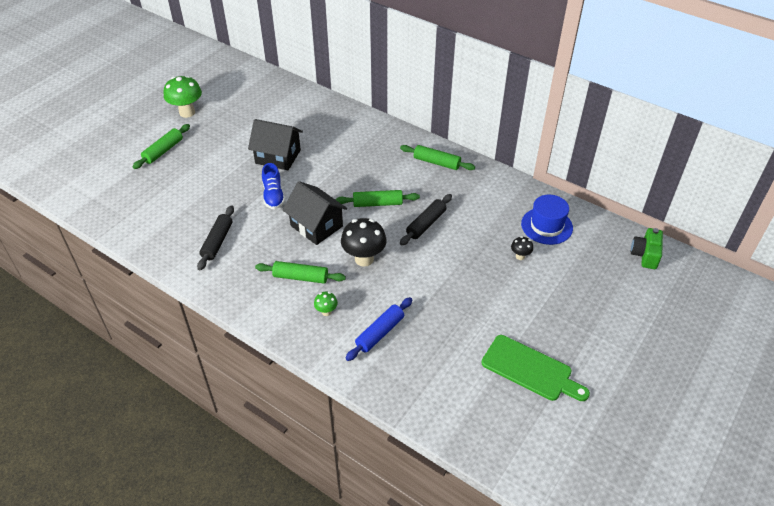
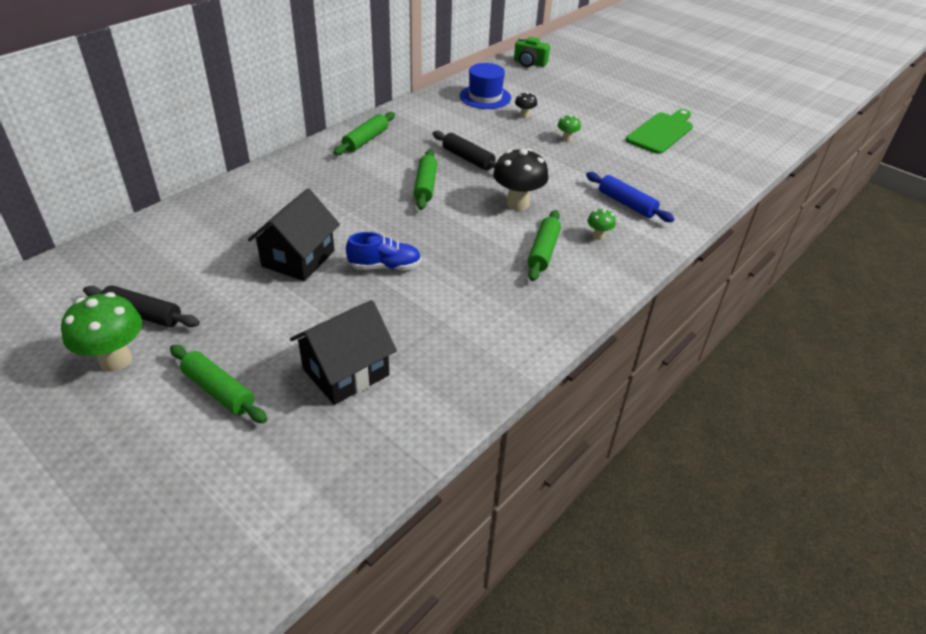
camera: 85 degrees left, 5 degrees down
(217, 242) = (468, 323): black rolling pin -> black rolling pin (143, 314)
(316, 226) = (455, 233): black house -> black house (346, 372)
(485, 289) = (567, 139): none -> green mushroom

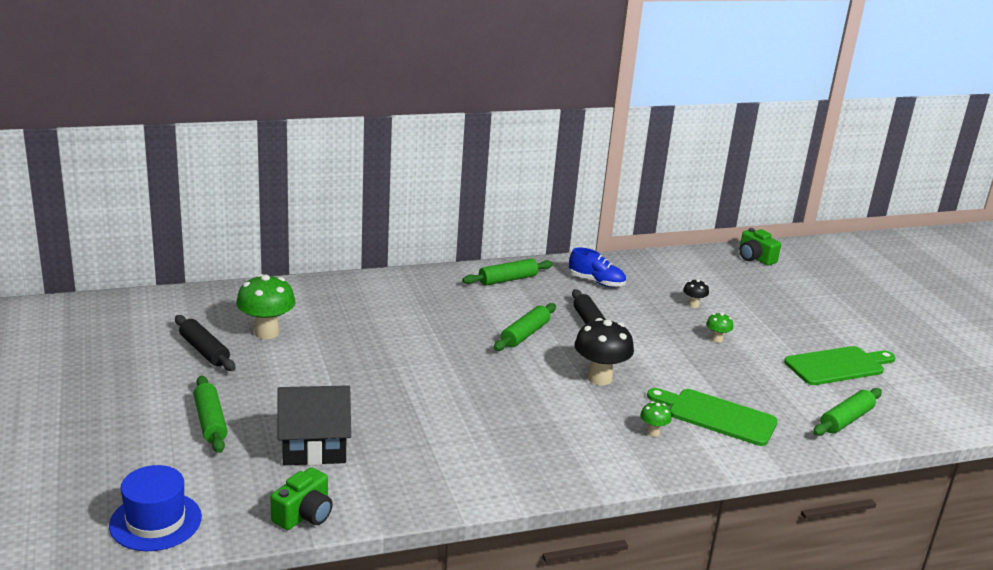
camera: 30 degrees right, 15 degrees down
(116, 360) = (159, 374): green mushroom -> green mushroom (266, 332)
(298, 259) = (356, 353): black house -> none
(385, 266) = (422, 385): blue shoe -> blue shoe (596, 282)
(400, 448) = (304, 515): none -> green camera
(485, 97) = (669, 276): blue hat -> blue hat (155, 521)
(543, 251) = (581, 425): green rolling pin -> green rolling pin (846, 420)
(626, 204) = (716, 416): blue rolling pin -> green cutting board

